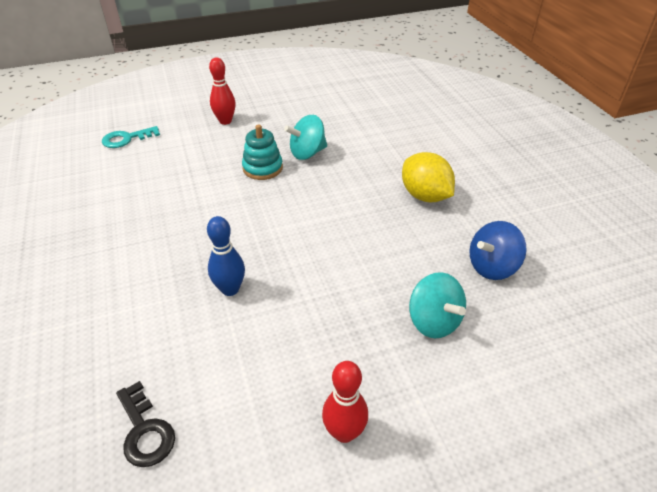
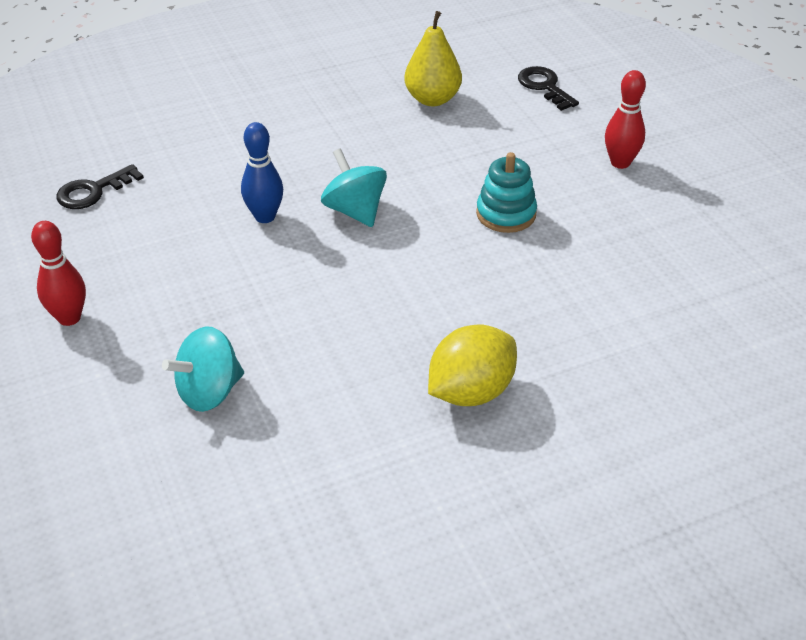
camera: 85 degrees right, 0 degrees up
(111, 189) = (432, 99): none -> yellow pear
(126, 139) = (544, 86): turquoise key -> black key
(307, 153) = (557, 255): turquoise spinning top -> turquoise spinning top (355, 211)
(492, 267) = (310, 462): blue spinning top -> none

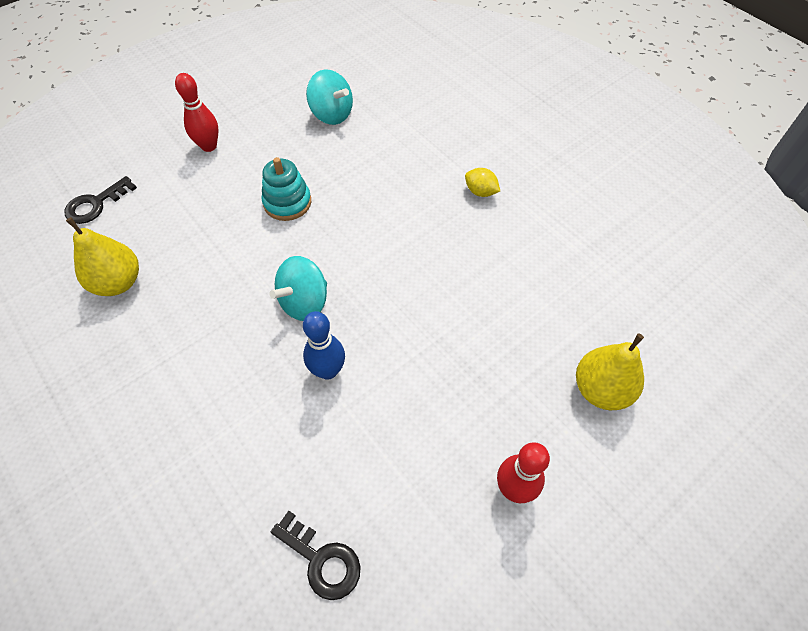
camera: 105 degrees left, 15 degrees up
(124, 420) = (601, 389): none -> yellow pear
(209, 392) = (547, 341): turquoise spinning top -> turquoise spinning top (331, 114)
(471, 392) = (480, 192): yellow lemon -> yellow lemon, size x0.53

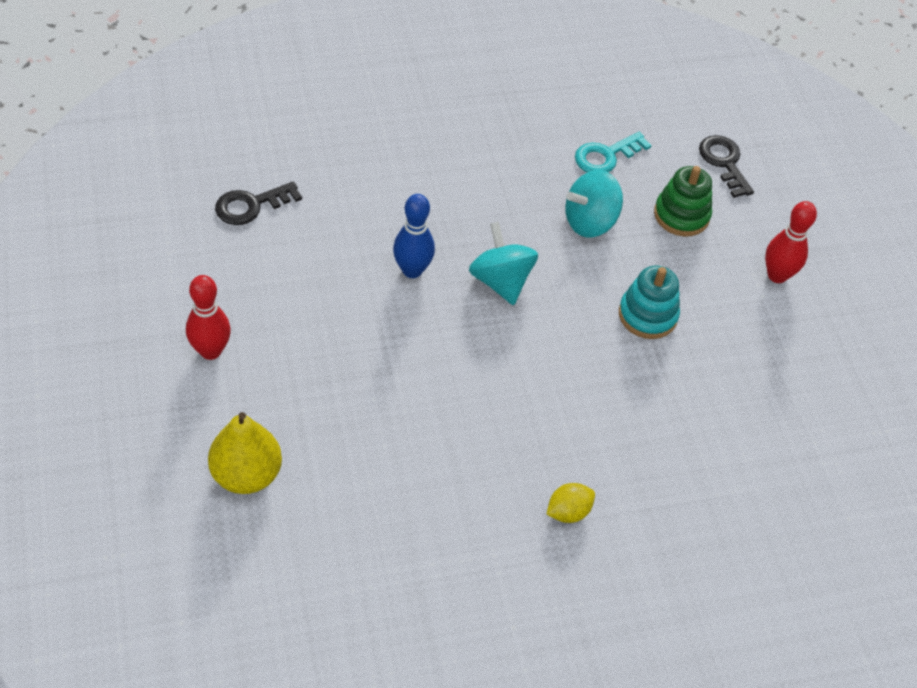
camera: 110 degrees right, 5 degrees down
(118, 282) = (606, 156): yellow pear -> turquoise key
(171, 213) = (681, 215): none -> green stacking toy
(331, 114) = (787, 415): turquoise spinning top -> turquoise spinning top (590, 222)

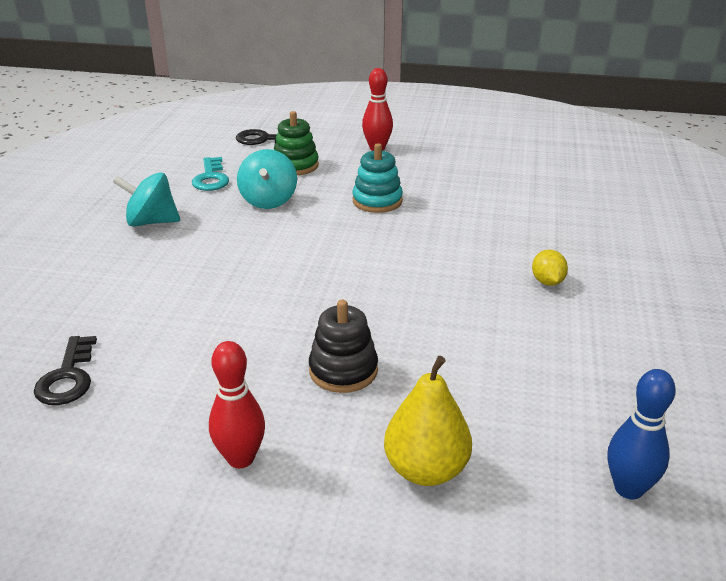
camera: 60 degrees left, 20 degrees down
(341, 381) = (343, 370): none -> black stacking toy
(412, 270) = (244, 296): blue bowling pin -> blue bowling pin (628, 488)
(500, 281) = (294, 254): turquoise spinning top -> turquoise spinning top (151, 222)

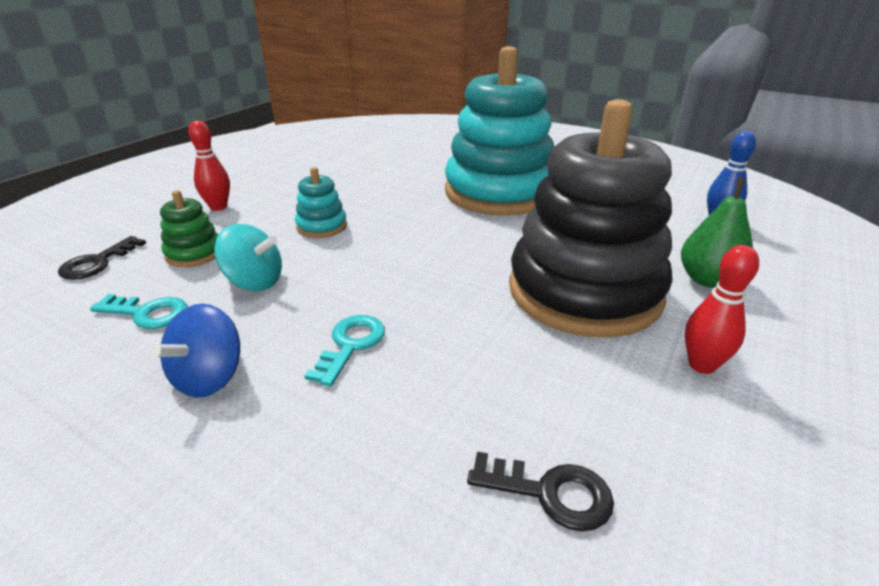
camera: 70 degrees left, 0 degrees up
(151, 222) = (210, 377): turquoise spinning top -> blue spinning top
(203, 262) = (350, 345): none -> turquoise key
(343, 370) = (584, 291): black stacking toy -> black stacking toy, size x2.47
(426, 470) = (708, 280): yellow pear -> green pear
(547, 282) = (499, 192): yellow lemon -> turquoise stacking toy

